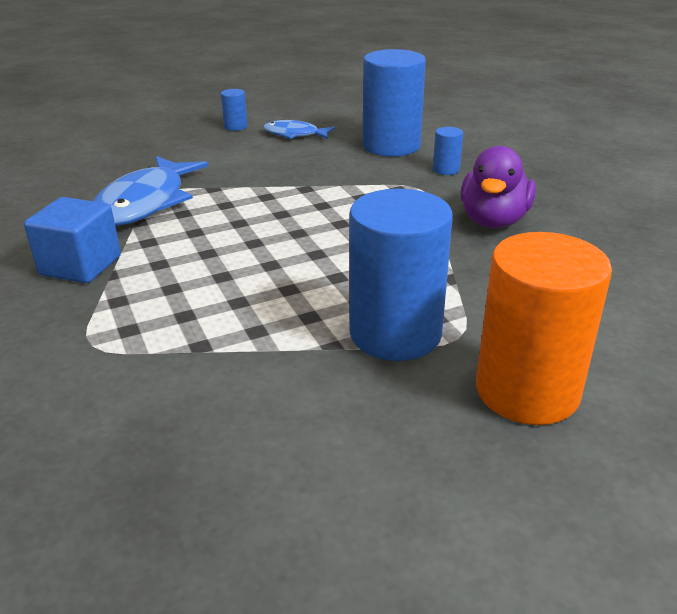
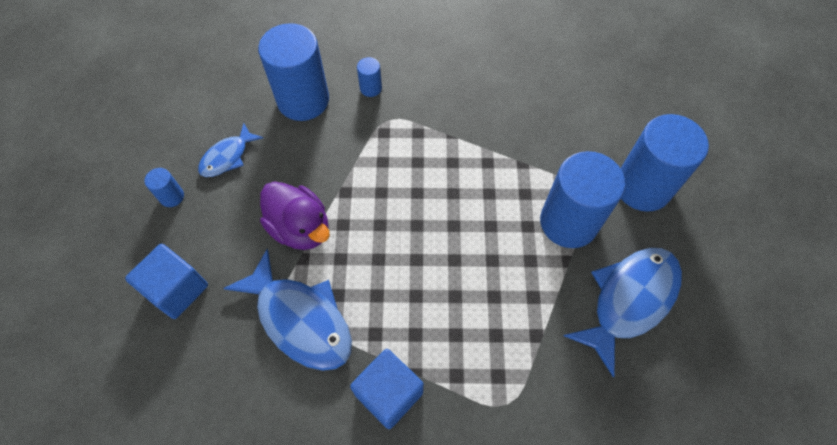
camera: 65 degrees left, 30 degrees up
(147, 150) = (177, 289): none -> blue cube
(306, 420) = (629, 301): none -> blue fish
(493, 221) = (464, 103): purple duck -> purple duck (300, 228)
(527, 391) = (642, 187): orange cylinder -> blue cylinder

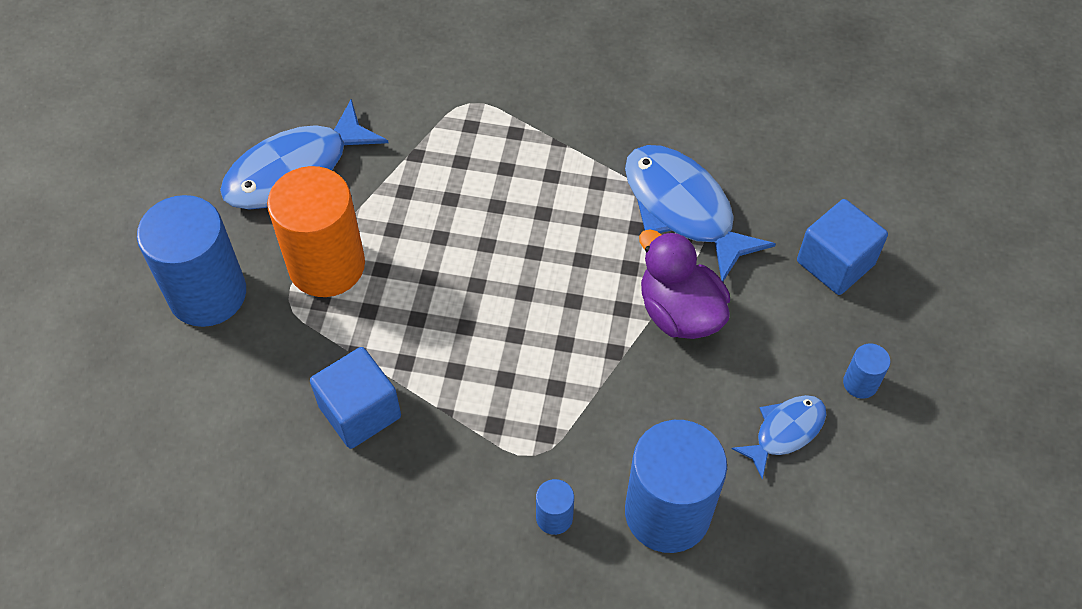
camera: 170 degrees left, 5 degrees down
(389, 393) = (590, 128): blue cube -> blue cube (360, 412)
(568, 222) = (327, 265): blue cylinder -> orange cylinder

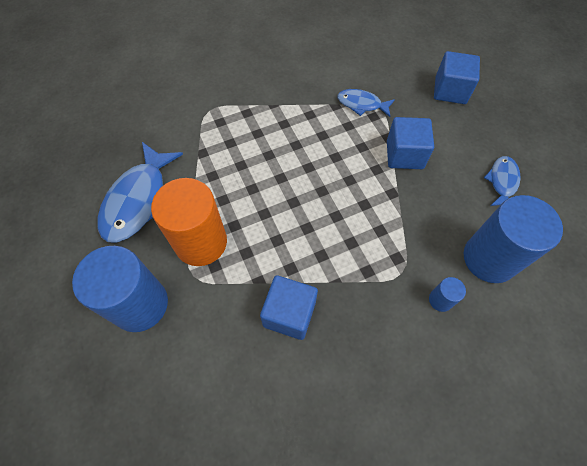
camera: 35 degrees left, 5 degrees up
(679, 312) = (404, 154): purple duck -> blue cube
(683, 209) = (362, 104): blue fish -> blue fish, size x0.55
(860, 383) = (511, 138): blue cylinder -> none

